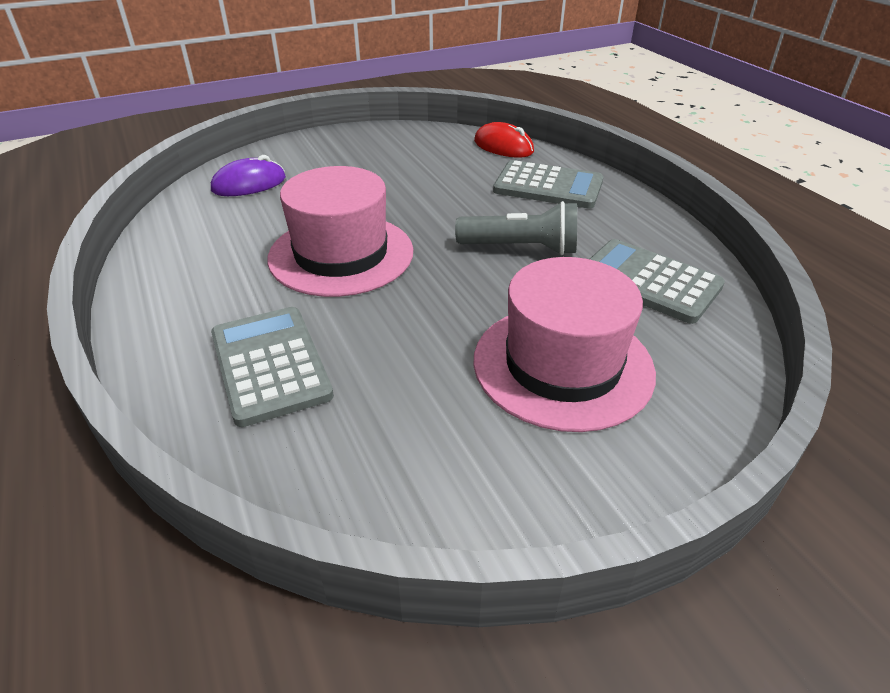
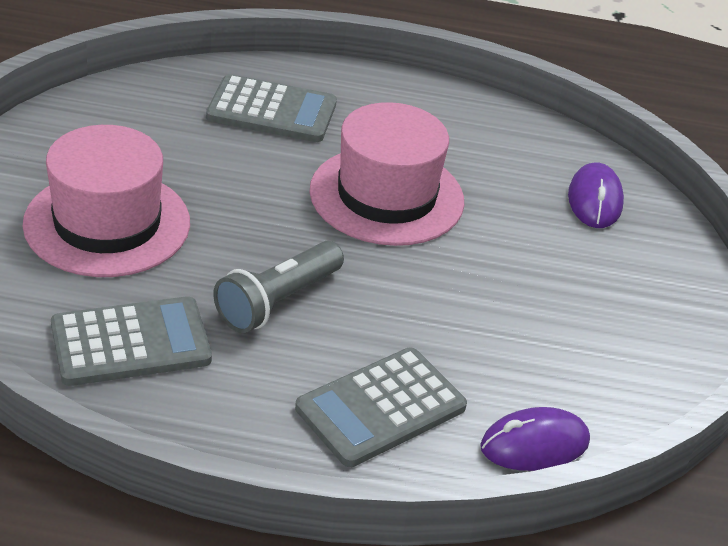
camera: 120 degrees right, 0 degrees up
(503, 146) = (534, 444): red mouse -> purple mouse

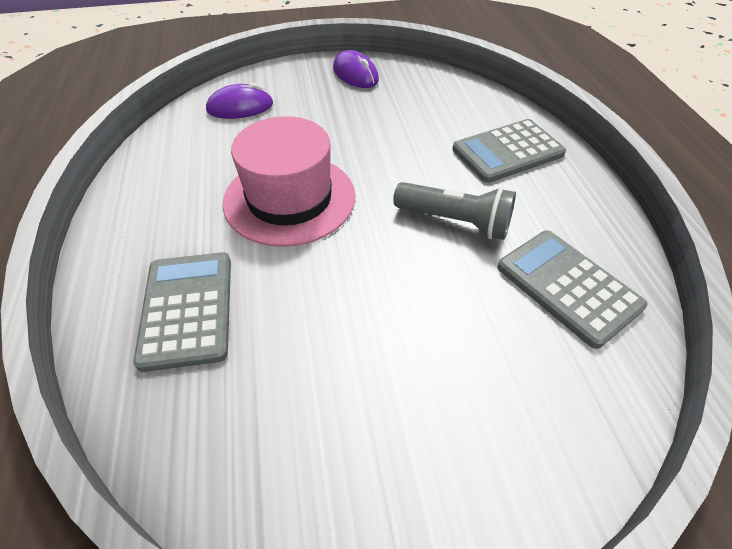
camera: 105 degrees left, 10 degrees up
(107, 223) = (445, 370): pink hat -> none
(381, 408) = (508, 152): grey calculator -> grey calculator turned 120 degrees clockwise
(534, 444) = (481, 98): purple mouse -> purple mouse (355, 74)

